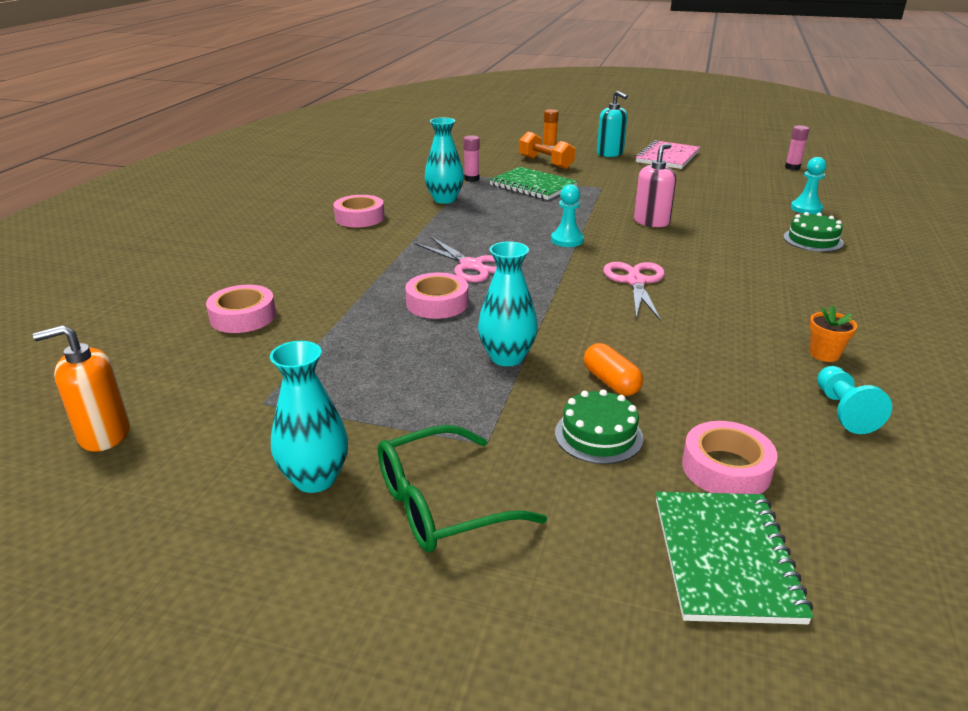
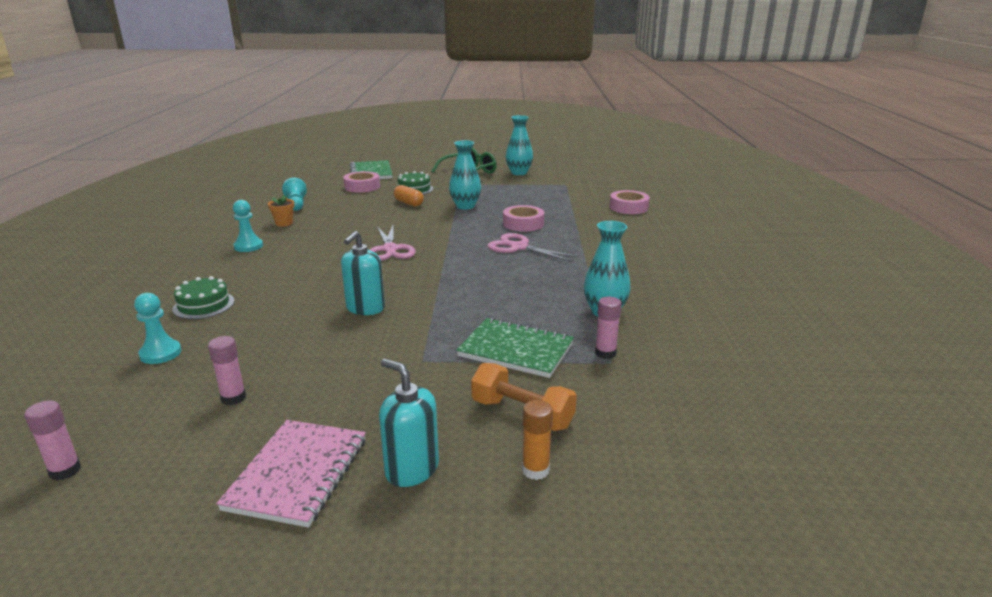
camera: 165 degrees right, 5 degrees down
(104, 434) = (613, 173): orange soap dispenser -> none
(359, 218) = (661, 278): pink tape -> none
(567, 240) = (450, 277): turquoise pawn -> turquoise pawn (248, 246)
(651, 222) = (365, 308): pink soap dispenser -> turquoise soap dispenser
(725, 183) = (233, 398): none -> pink glue stick

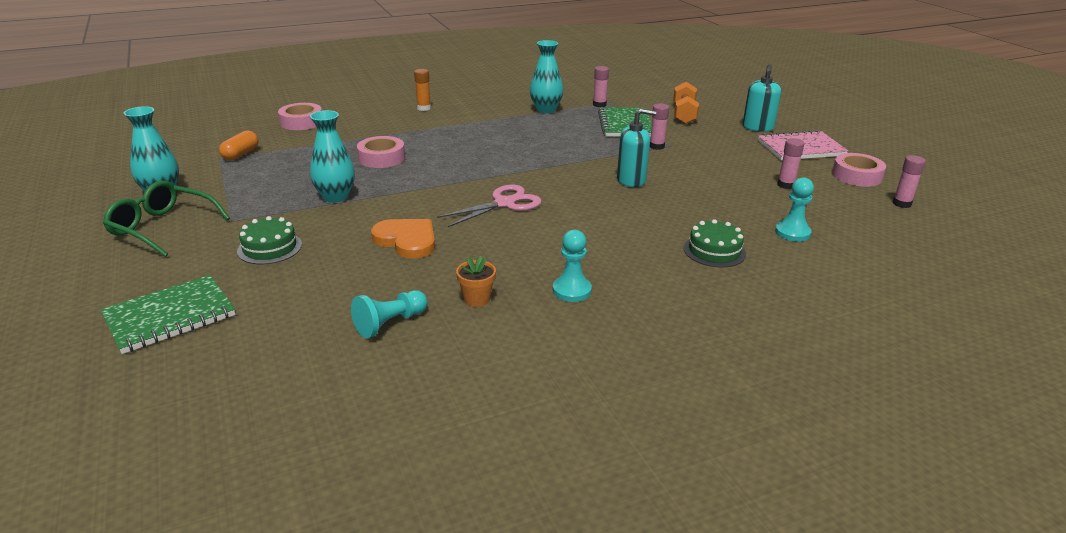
camera: 115 degrees left, 5 degrees up
(362, 187) = (268, 296): pink tape -> pink tape (856, 176)
(377, 216) = (407, 240): none -> orange heart
(408, 203) = (340, 234): orange capsule -> orange capsule (241, 154)
(429, 349) = (656, 146): none -> pink glue stick
(519, 247) = (450, 150): pink scissors -> none
(535, 470) = (719, 106): orange glue stick -> orange glue stick (423, 108)

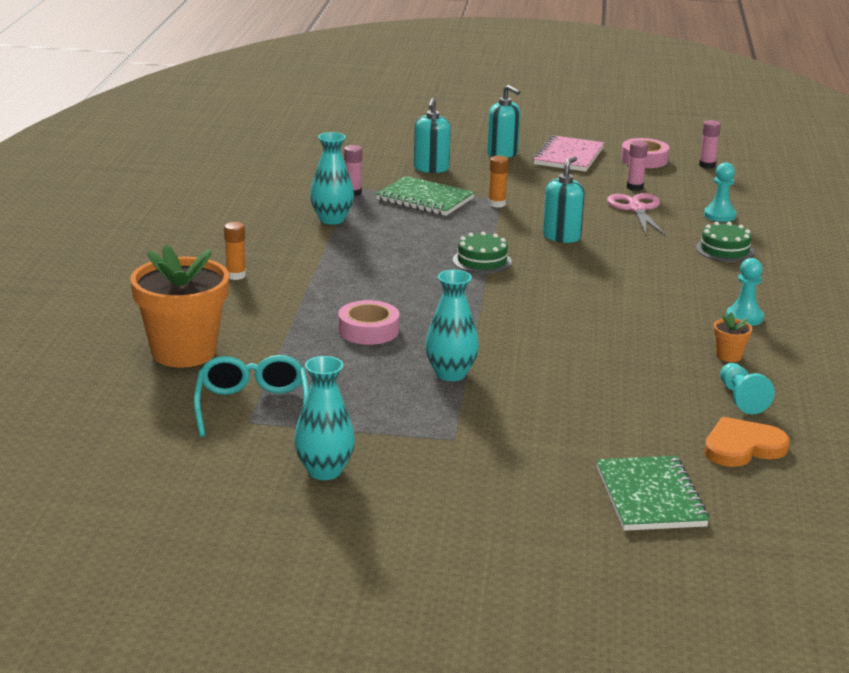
camera: 60 degrees left, 5 degrees down
(162, 227) = (432, 480): green glasses -> none
(241, 154) = (252, 406): orange capsule -> turquoise glasses
(269, 248) = (544, 428): green cake -> green cake (482, 261)
(301, 122) = (183, 352): pink tape -> orange flower pot
(407, 240) = (592, 360): orange heart -> orange heart (742, 447)
(504, 203) = (555, 300): pink scissors -> pink scissors (636, 209)
(656, 146) = (497, 204): pink glue stick -> orange glue stick
(684, 114) = (431, 168): orange dumbbell -> turquoise soap dispenser

